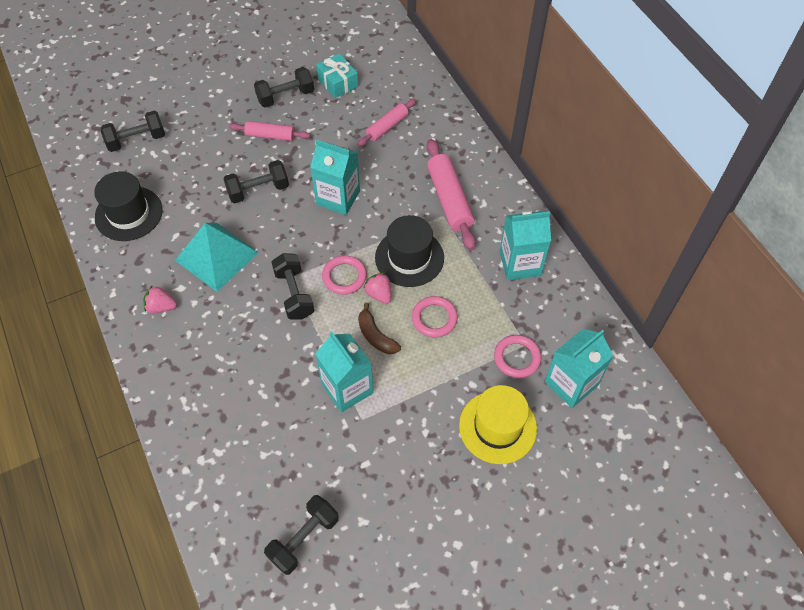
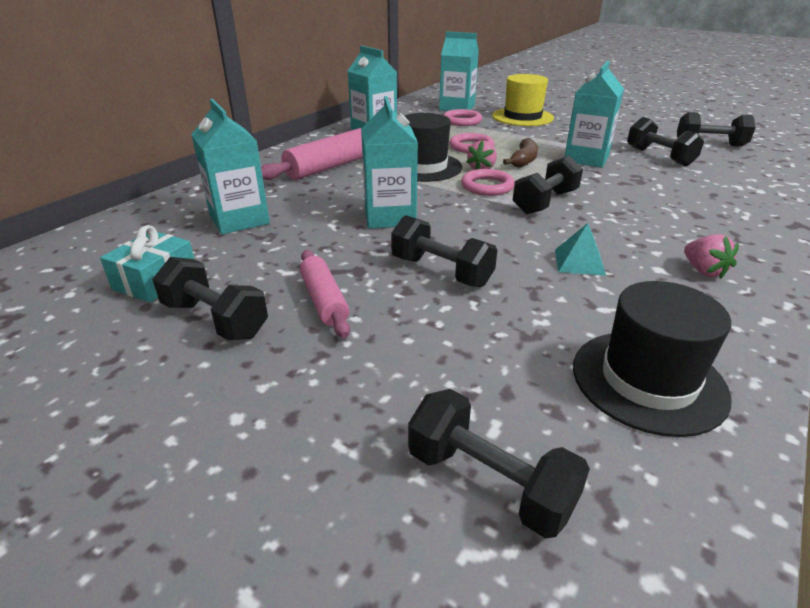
camera: 120 degrees left, 25 degrees down
(216, 256) = (579, 262): turquoise pyramid -> turquoise pyramid, size x0.49
(310, 454) = (659, 157): none -> black dumbbell
(387, 127) = (239, 220): pink rolling pin -> turquoise carton

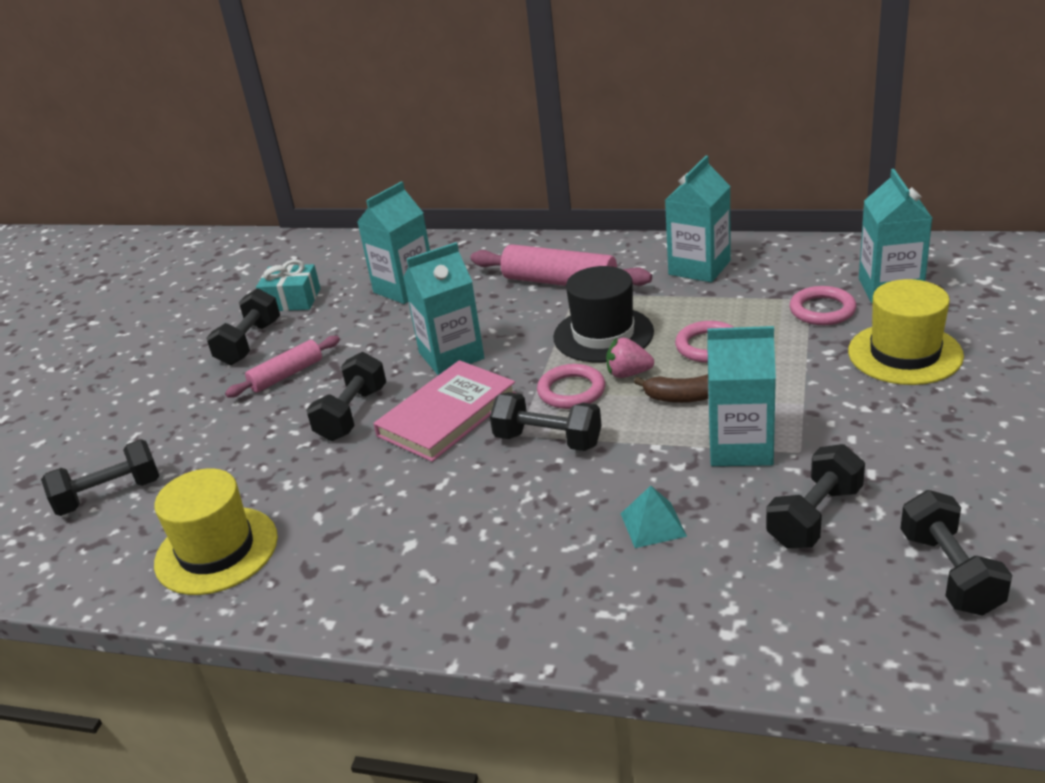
camera: 75 degrees right, 0 degrees up
(481, 230) = (447, 415): none -> pink book
(489, 482) = (109, 495): black dumbbell -> black dumbbell turned 45 degrees clockwise
(579, 262) = (403, 488): turquoise pyramid -> turquoise pyramid (653, 524)
(648, 380) = (216, 550): black hat -> yellow hat
(703, 271) = (418, 576): pink strawberry -> none

